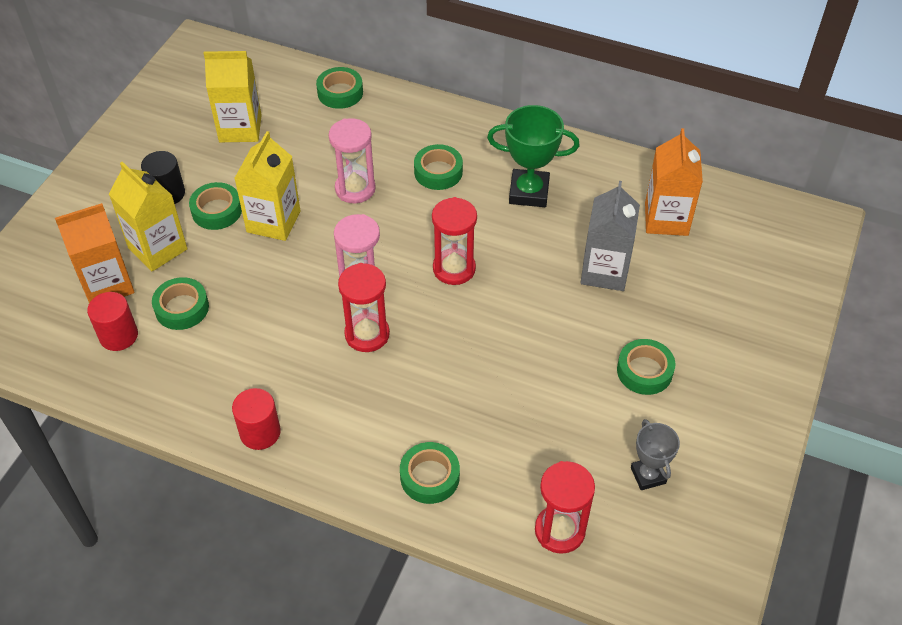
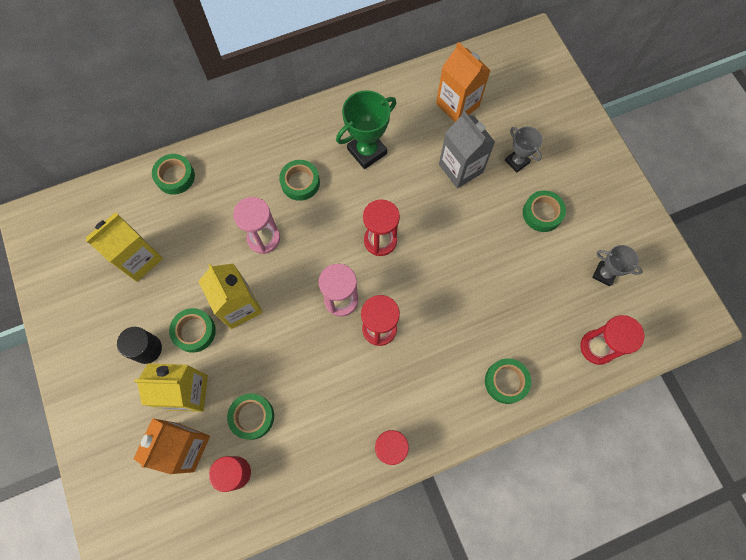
camera: 45 degrees left, 20 degrees up
(671, 308) = (517, 161): none -> grey trophy

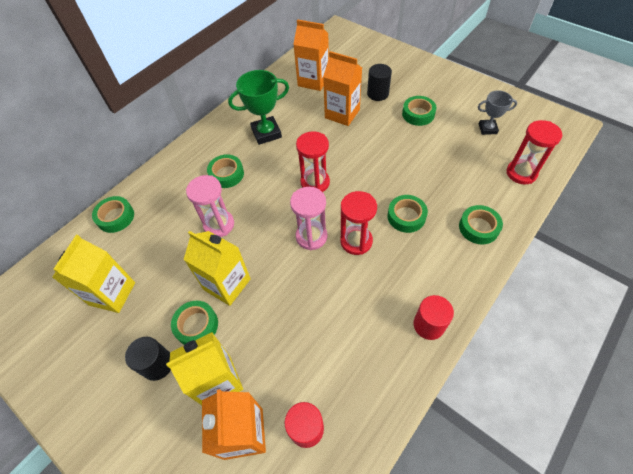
camera: 25 degrees left, 15 degrees down
(252, 417) = (292, 368): green tape -> green tape (406, 216)
(367, 151) = (266, 133): green trophy -> green trophy turned 45 degrees clockwise
(460, 168) = (342, 114): grey carton -> orange carton
(517, 161) = (378, 94): grey trophy -> black cylinder

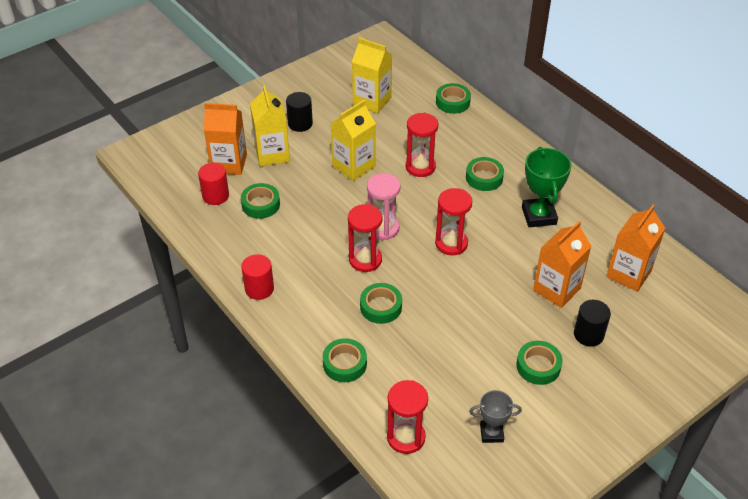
camera: 100 degrees right, 10 degrees down
(196, 325) = (323, 146): green tape -> green tape (261, 204)
(219, 225) = (420, 167): pink hourglass -> red hourglass
(487, 129) = (491, 433): grey trophy -> grey trophy turned 75 degrees clockwise

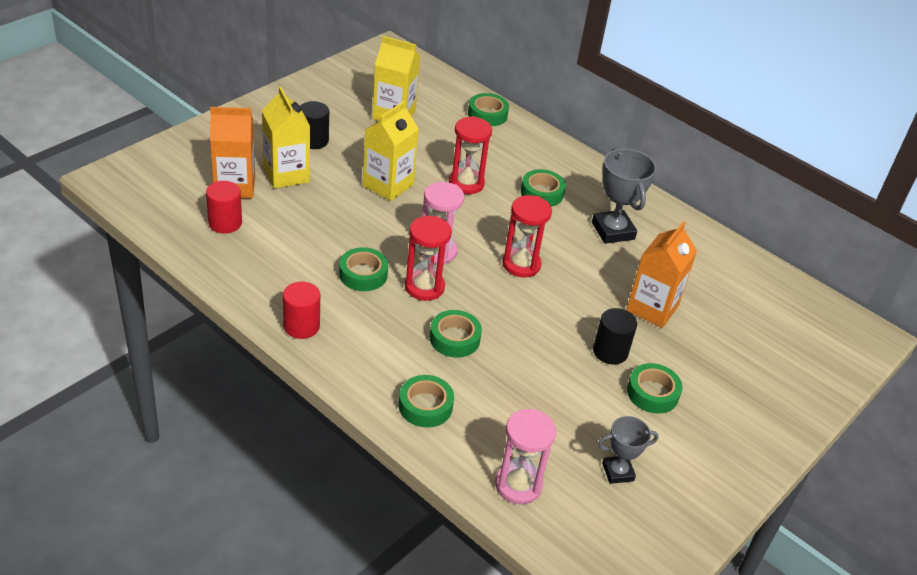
camera: 15 degrees left, 5 degrees down
(261, 204) = (283, 231): green tape -> green tape (363, 274)
(406, 437) = (518, 485): red hourglass -> pink hourglass
(539, 216) = (613, 231): green trophy -> grey trophy
(588, 334) = (699, 355): black cylinder -> black cylinder (610, 352)
(628, 274) = (726, 288): orange carton -> none

